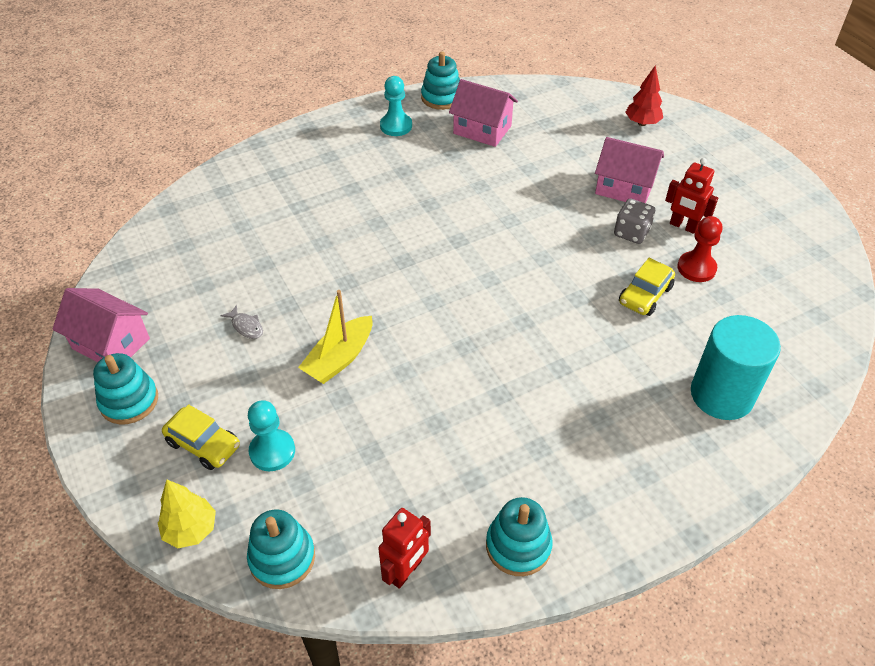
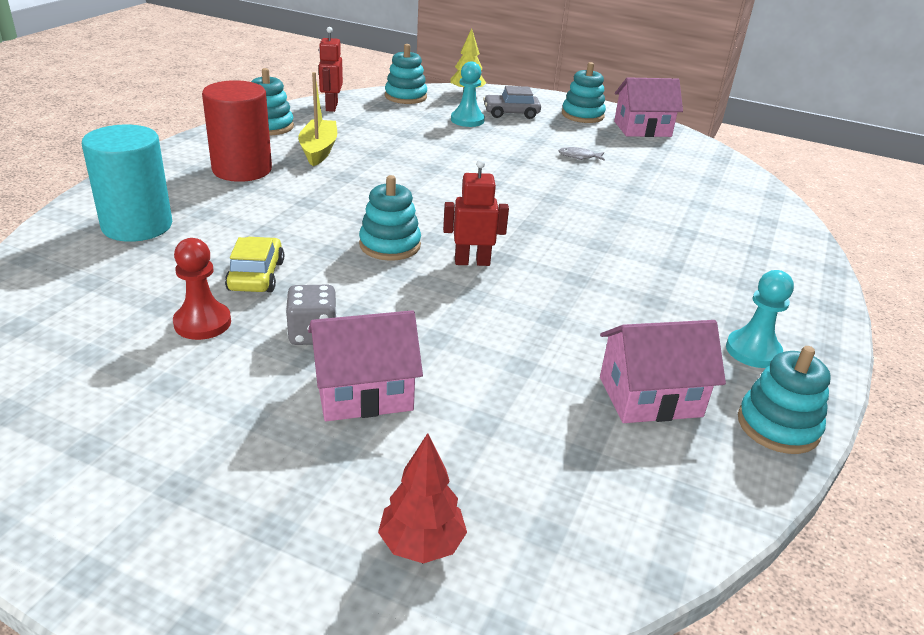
camera: 140 degrees right, 15 degrees down
(203, 444) = (511, 113): yellow car -> grey car
(339, 358) = (489, 161): yellow boat -> yellow boat (319, 150)
(529, 285) = (390, 245): none -> turquoise stacking toy
(595, 452) = (242, 170): none -> red cylinder
(683, 226) = (243, 369): red robot -> red robot (472, 262)

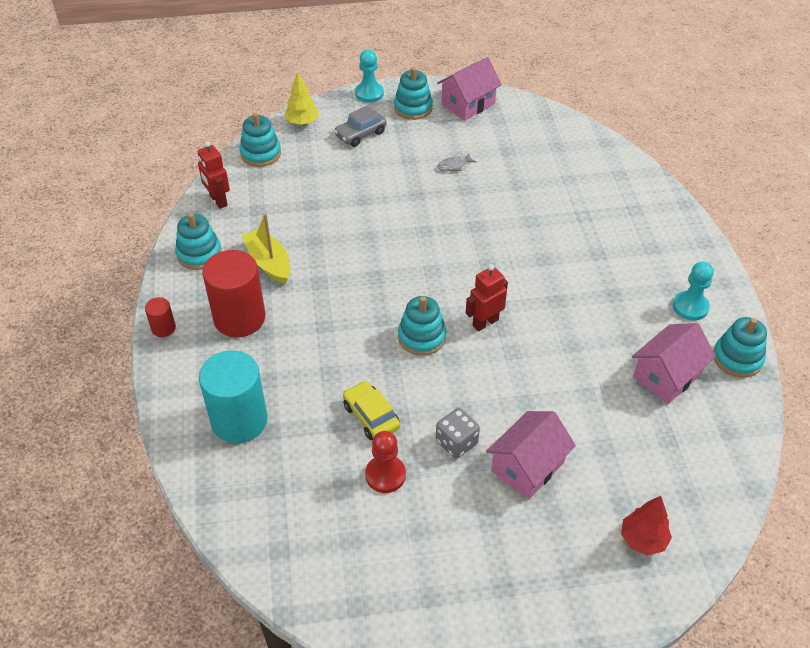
camera: 30 degrees left, 15 degrees up
(173, 152) = (163, 328): none -> red cylinder
(467, 120) = (337, 161): turquoise pawn -> turquoise pawn (369, 93)

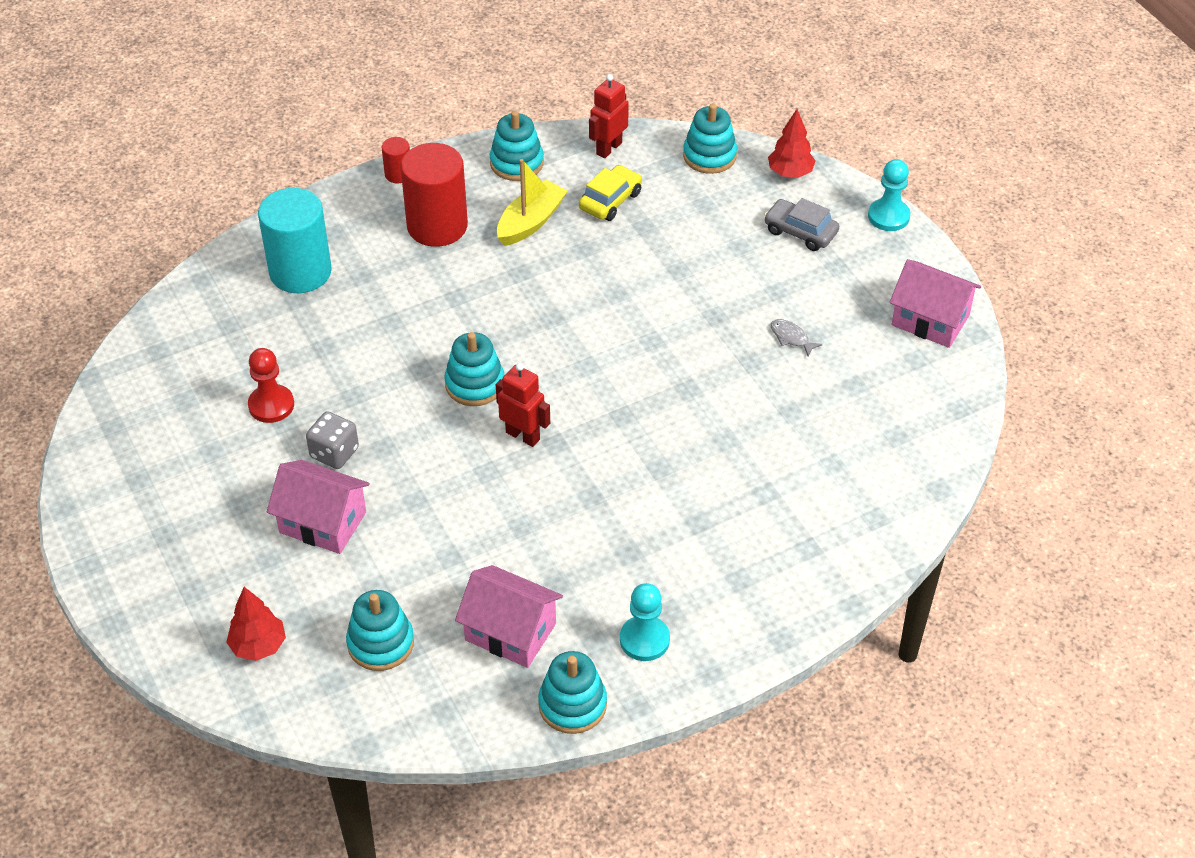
camera: 70 degrees right, 0 degrees up
(302, 122) = (790, 173): yellow tree -> red tree
(371, 416) = (343, 372): yellow car -> yellow car (610, 201)
(413, 108) = (886, 267): turquoise stacking toy -> turquoise stacking toy (380, 643)

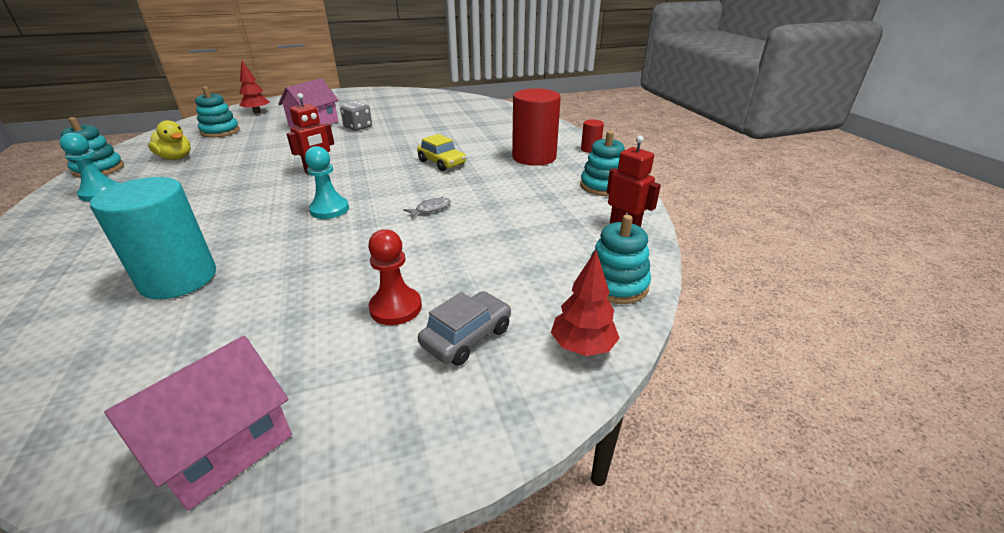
camera: 100 degrees right, 15 degrees down
(271, 405) = (405, 117): red pawn -> red pawn (396, 308)
(300, 272) = (504, 124): turquoise cylinder -> turquoise cylinder (179, 279)
(475, 384) = (377, 160): turquoise stacking toy -> none
(510, 632) = (176, 158): pink house -> yellow duck
(531, 222) = (530, 186): yellow boat -> none
(610, 201) = (549, 221): yellow car -> yellow car (441, 163)
(791, 338) = (304, 300): grey fish -> grey fish (431, 209)
(888, 216) = (468, 445): turquoise pawn -> turquoise pawn (329, 209)

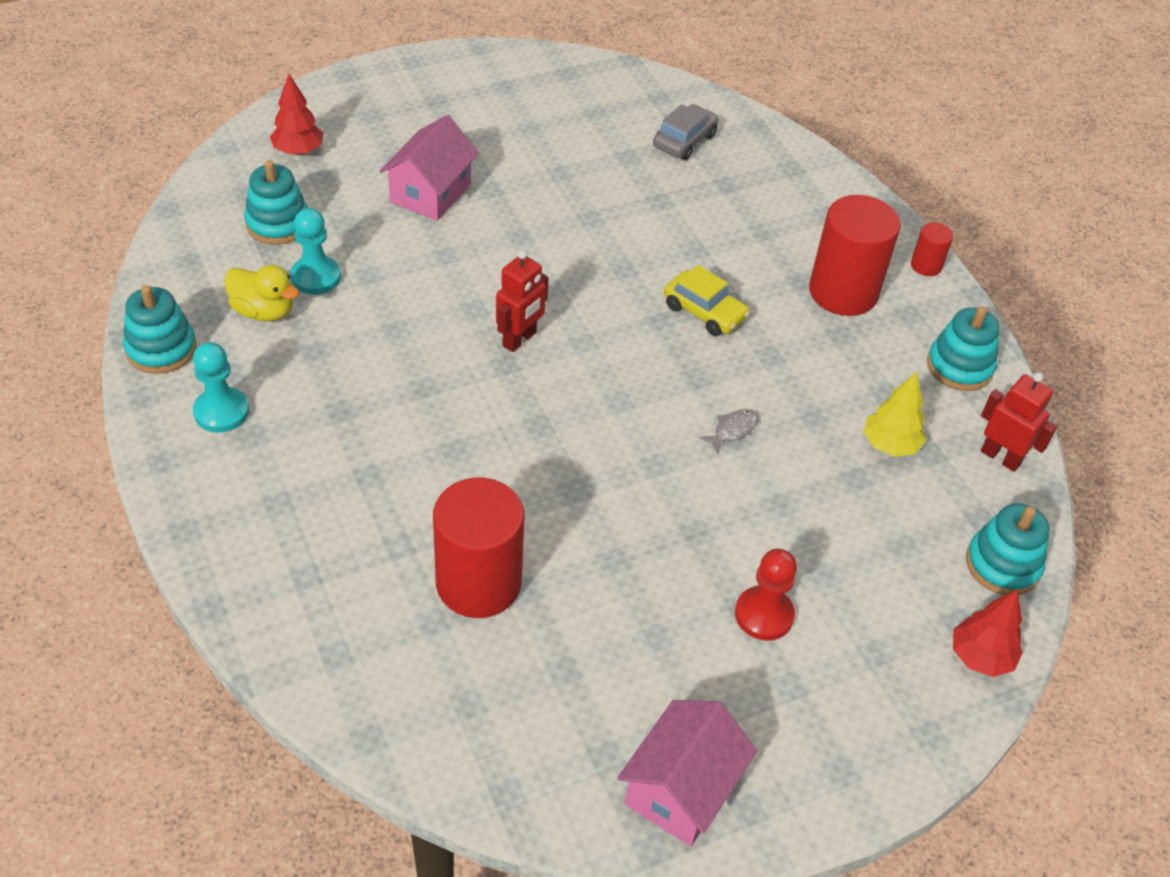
camera: 10 degrees left, 15 degrees up
(179, 279) = (478, 583): turquoise cylinder -> red cylinder
(329, 209) = (591, 437): turquoise pawn -> turquoise pawn (316, 277)
(358, 127) = (516, 203): grey dice -> none
(467, 337) = (857, 651): grey car -> grey car (684, 141)
(541, 218) = (890, 445): none -> yellow tree

